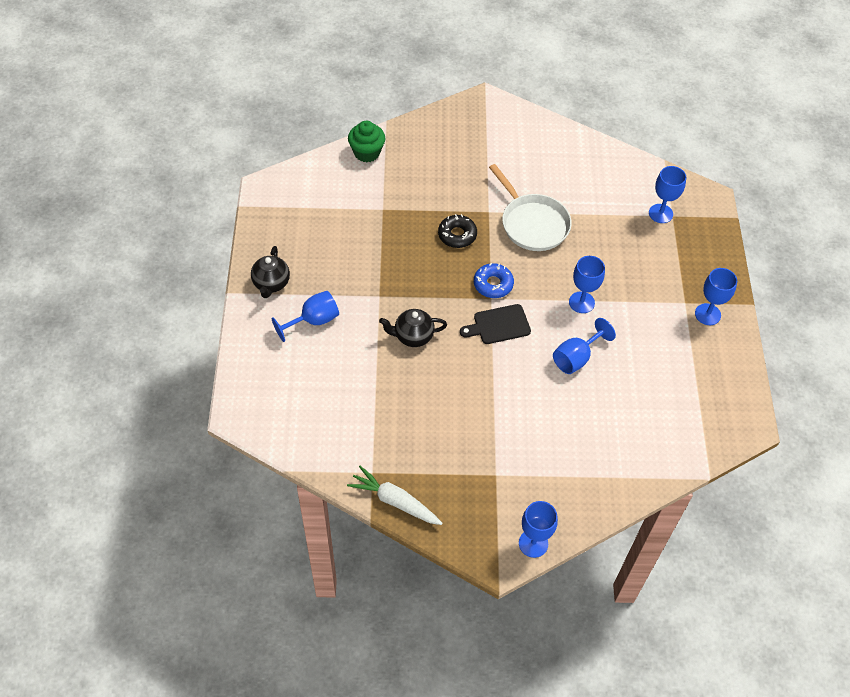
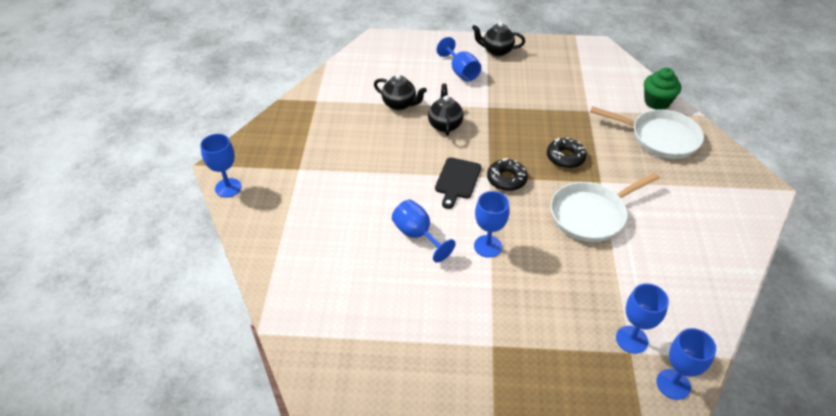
camera: 95 degrees right, 10 degrees down
(378, 381) = (400, 104): none -> black teapot
(395, 501) = (288, 111): white carrot -> none
(422, 159) = (660, 138): none -> white pan
(493, 284) = (506, 179): blue donut -> black donut
(499, 325) = (457, 180): black cutting board -> black cutting board turned 150 degrees counterclockwise
(707, 314) = (475, 367): blue goblet -> blue goblet (673, 384)

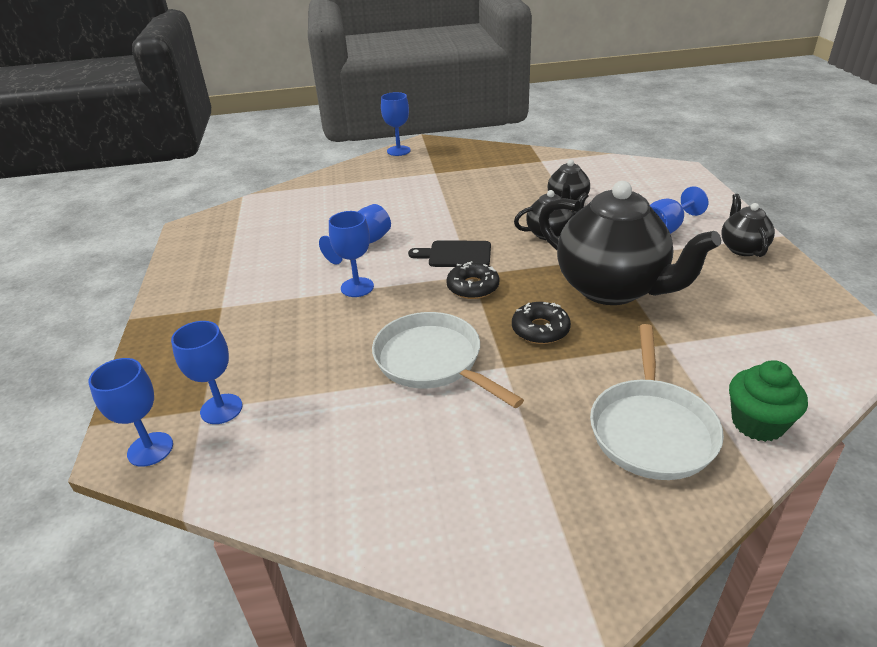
camera: 80 degrees right, 10 degrees down
(527, 115) = (612, 289): none -> black teapot

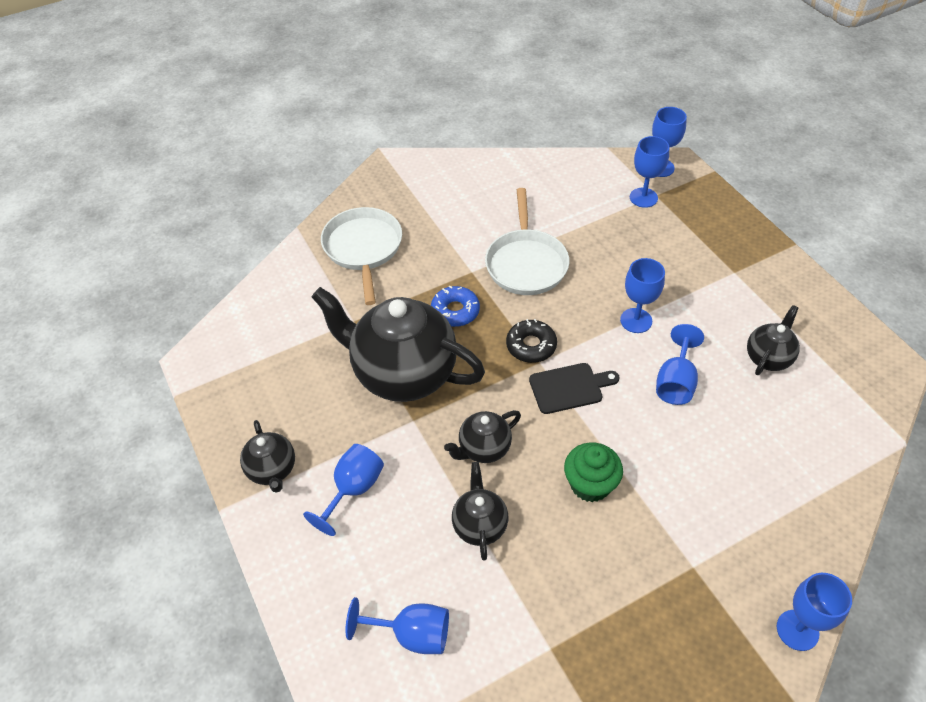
camera: 160 degrees right, 15 degrees up
(274, 245) = (768, 358): none -> black teapot
(432, 361) = (526, 263): white pan -> white pan turned 60 degrees clockwise
(540, 329) = (455, 311): black donut -> blue donut
(626, 173) = (412, 634): none -> blue goblet
(757, 423) = (296, 268): green cupcake -> green cupcake (590, 484)

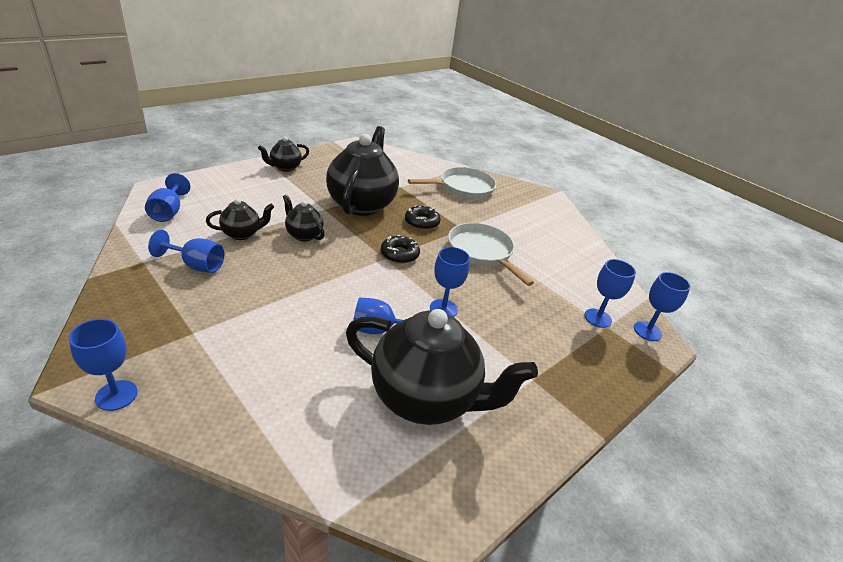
camera: 70 degrees right, 15 degrees down
(353, 489) = (271, 191): blue goblet -> blue goblet (196, 265)
(455, 311) = (422, 222): blue donut -> black donut
(526, 263) = (482, 252): white pan -> white pan turned 75 degrees clockwise
(569, 387) = (363, 272): black cutting board -> none
(590, 484) = (273, 281): green cupcake -> none
(768, 358) = (425, 398): black teapot -> black teapot, size x2.12

